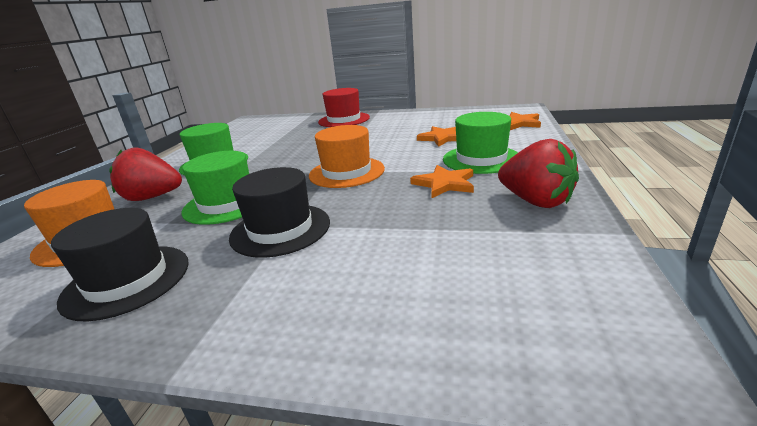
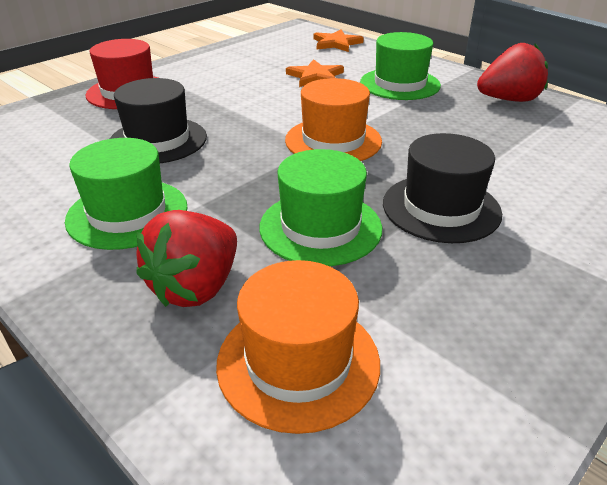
camera: 60 degrees left, 10 degrees up
(127, 280) = (473, 325): black hat -> black hat (158, 140)
(444, 184) = (433, 113): orange star -> none

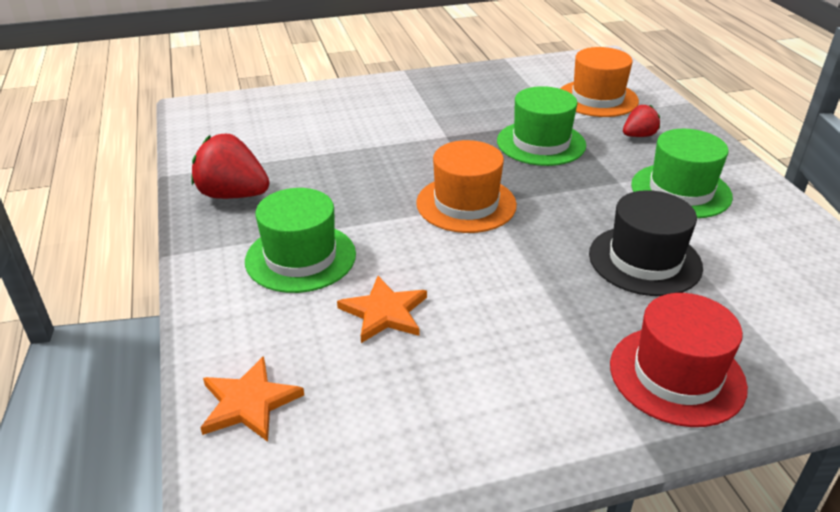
camera: 150 degrees left, 0 degrees up
(196, 287) = (638, 136): red strawberry -> red strawberry, size x0.56
(441, 208) = (448, 131): black hat -> none

